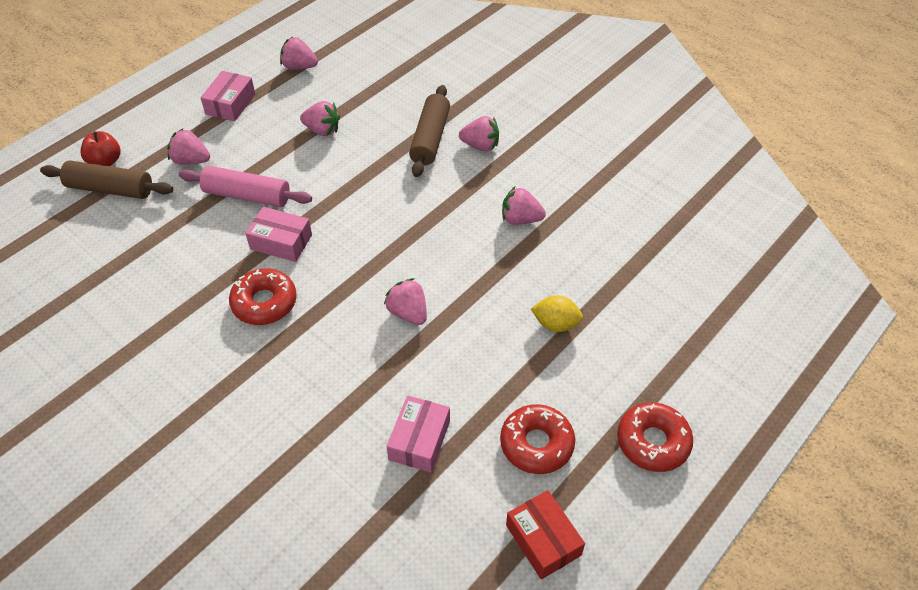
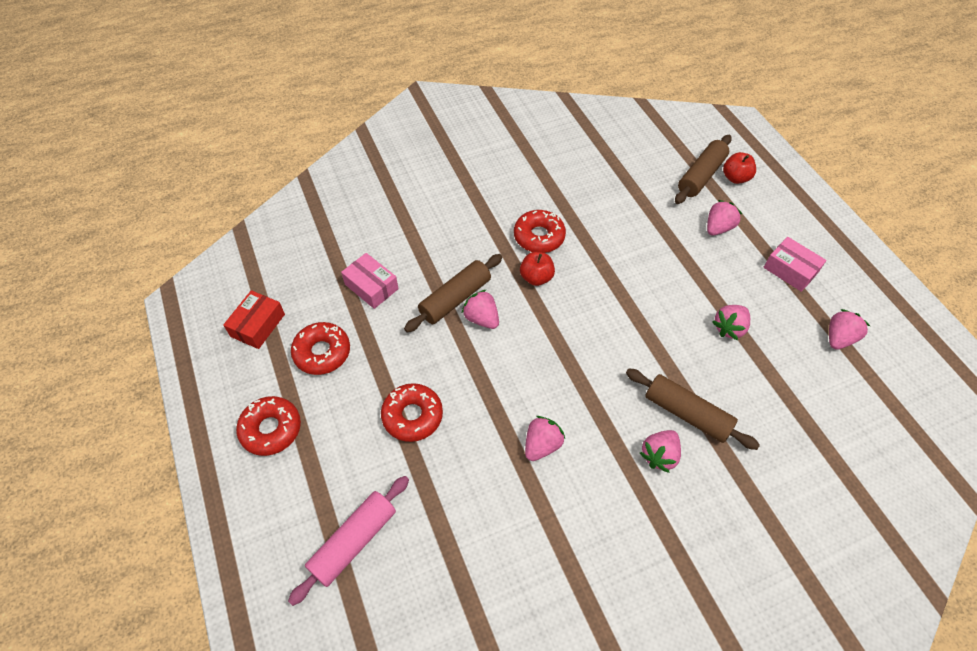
camera: 115 degrees right, 5 degrees up
(247, 196) = (659, 253): pink rolling pin -> pink rolling pin (353, 541)
(281, 242) = (596, 261): pink box -> none
(328, 285) = (536, 277): none -> red apple
(394, 347) = (455, 298): none -> brown rolling pin
(408, 313) = (481, 318): pink strawberry -> pink strawberry turned 120 degrees counterclockwise
(543, 540) = (258, 325): red box -> red box turned 60 degrees counterclockwise
(555, 324) = (412, 416): yellow lemon -> red donut

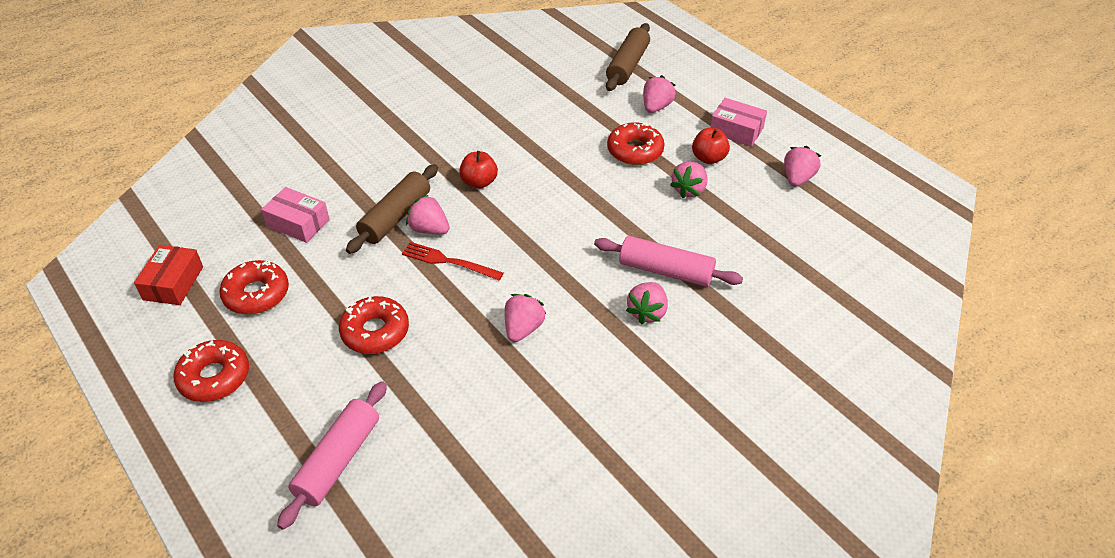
camera: 15 degrees left, 10 degrees down
(491, 357) = (448, 261): none -> red fork
(539, 236) = (473, 146): red donut -> red donut (635, 151)
(687, 414) = (665, 271): brown rolling pin -> pink rolling pin
(735, 178) = (662, 61): red apple -> red apple (708, 158)

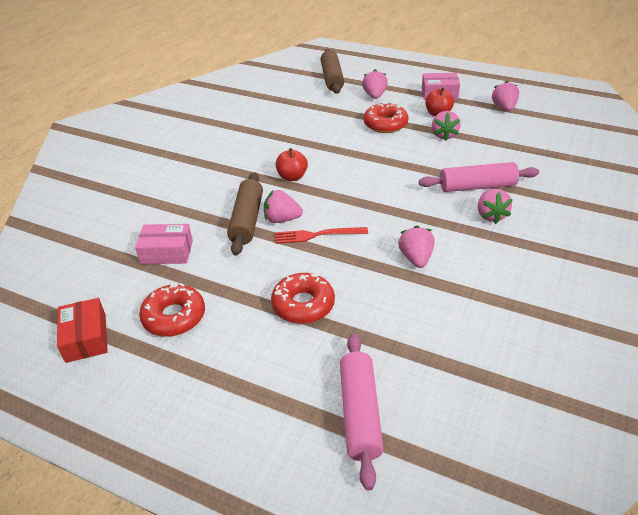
camera: 25 degrees left, 5 degrees down
(214, 377) = (190, 396): red donut -> none

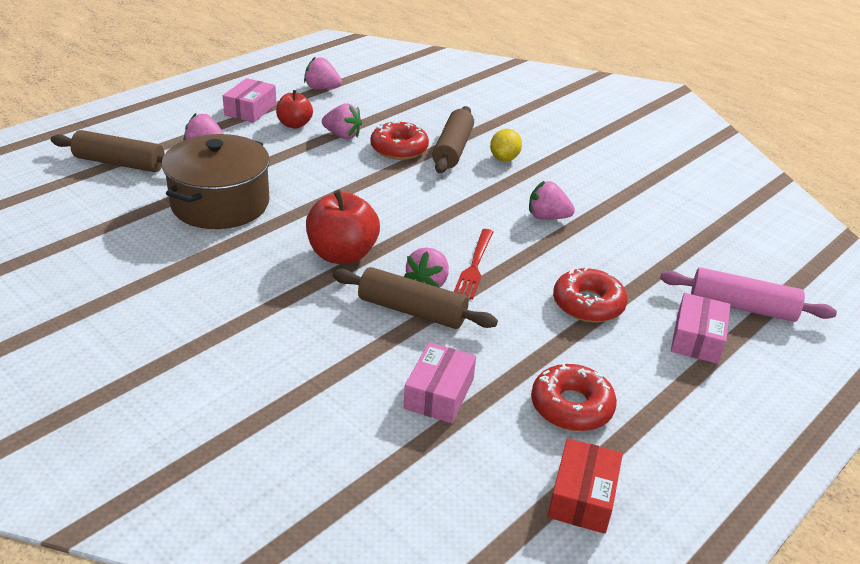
camera: 75 degrees left, 5 degrees down
(86, 338) = (582, 496): red box -> red box turned 75 degrees counterclockwise
(291, 382) = (697, 339): none -> pink box
(292, 177) = (342, 255): red apple -> red apple, size x1.62
(316, 120) = (220, 204): none -> brown pot
(385, 124) = (283, 161): red donut -> red donut (399, 148)
(477, 186) = (453, 149): pink rolling pin -> brown rolling pin
(490, 215) = (504, 158): pink strawberry -> yellow lemon

